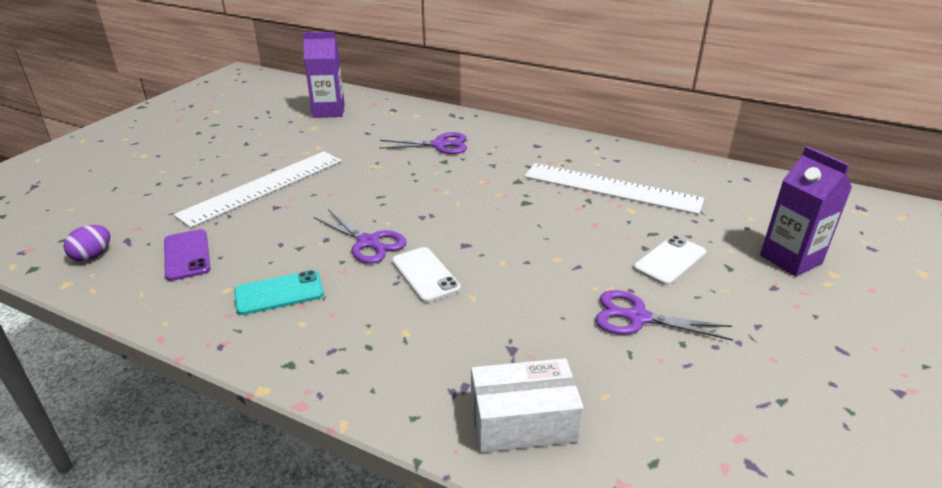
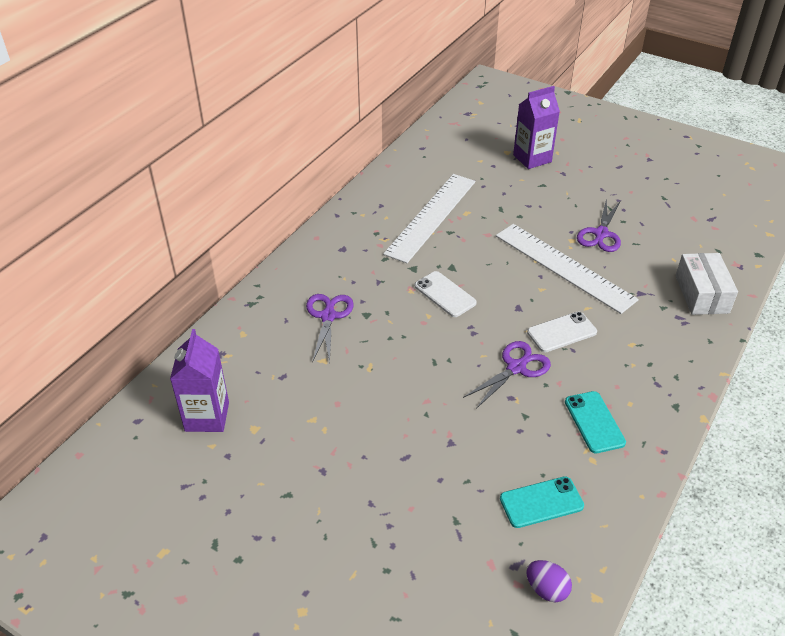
camera: 85 degrees left, 10 degrees up
(187, 255) = (541, 502): purple phone -> turquoise phone
(263, 187) = (407, 459): white ruler -> white ruler (564, 267)
(670, 260) = (536, 208): white phone -> white phone (445, 294)

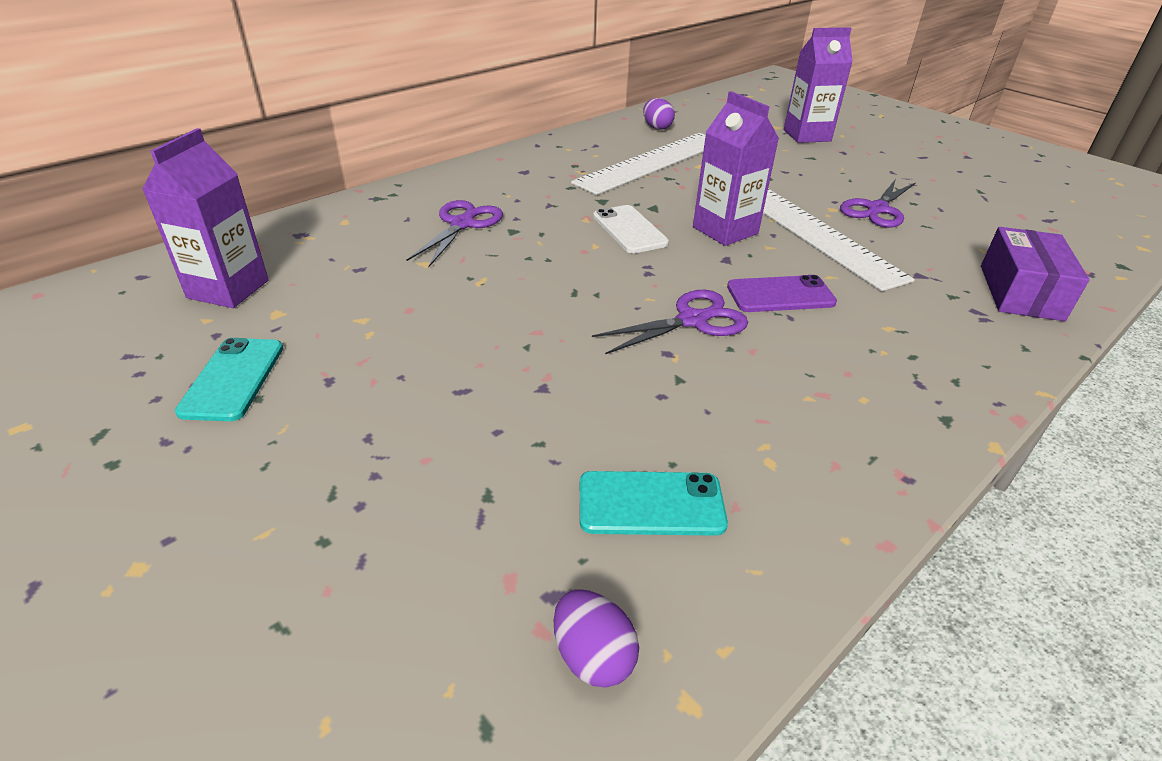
camera: 15 degrees right, 5 degrees down
(418, 173) = (657, 127): none -> purple egg
(508, 280) = (725, 230): none -> purple carton
(561, 332) = (780, 295): white phone -> purple phone
(594, 422) = (792, 411): turquoise phone -> turquoise phone (233, 379)
(702, 294) = (1020, 292): white box -> purple box

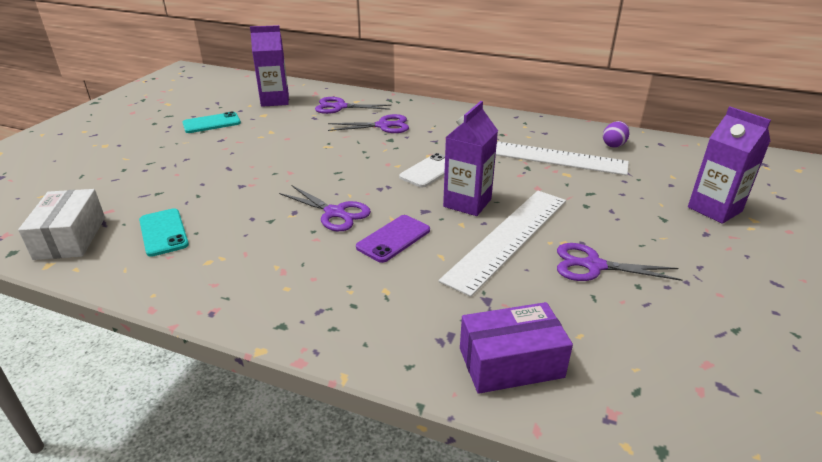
camera: 65 degrees right, 5 degrees down
(348, 238) = (340, 107): none -> purple scissors
(593, 656) = (70, 238): purple egg -> white box
(780, 295) = (393, 239): purple phone -> purple phone turned 75 degrees clockwise

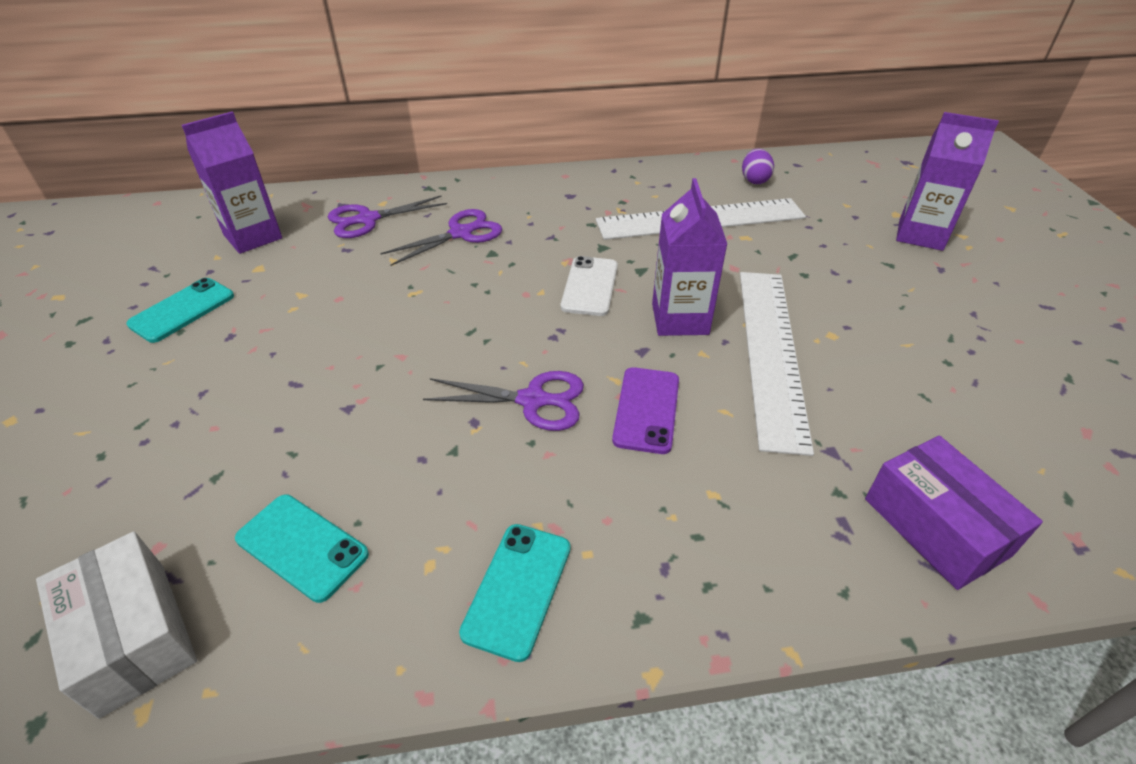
camera: 30 degrees left, 10 degrees up
(236, 288) = (517, 589): none -> turquoise phone
(511, 363) = (935, 526): purple box -> purple box turned 75 degrees counterclockwise
(593, 266) = (886, 354): purple scissors -> none

